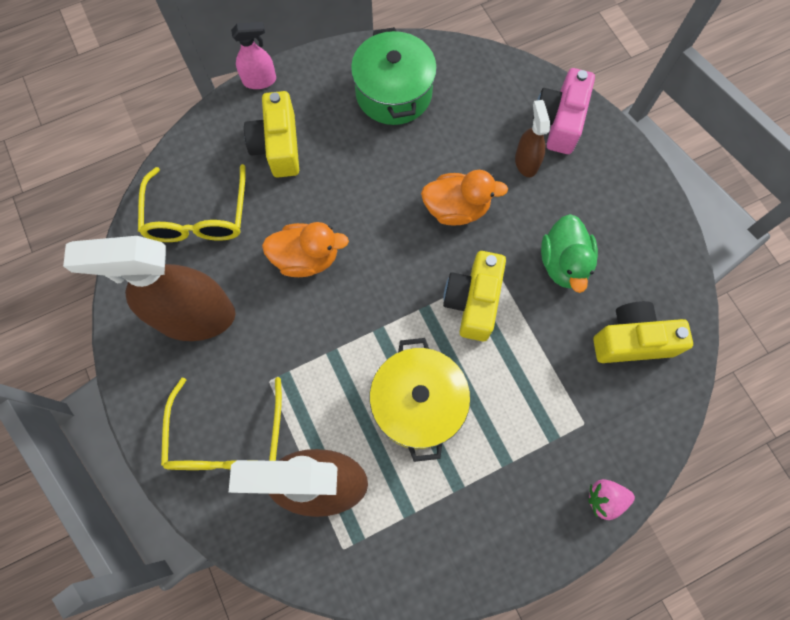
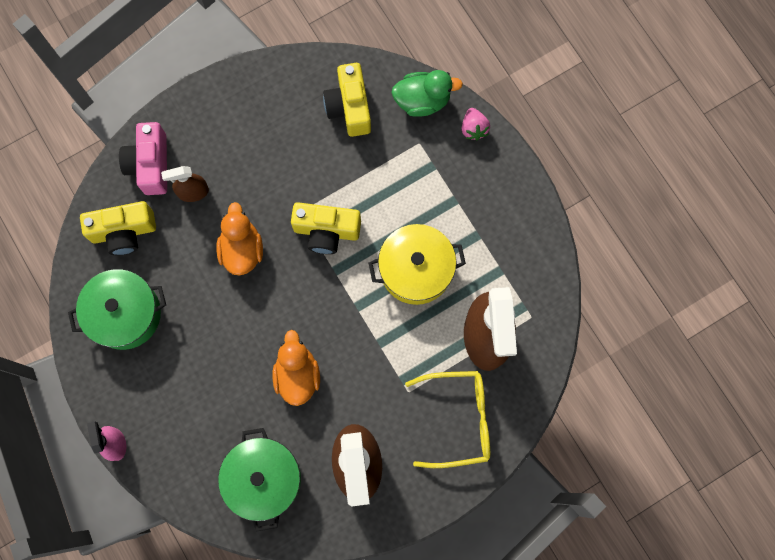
camera: 95 degrees left, 5 degrees up
(198, 217) = (264, 479): yellow glasses -> green pot
(278, 146) = (187, 415): yellow camera -> yellow camera (124, 232)
(559, 121) = (150, 165): pink camera -> pink camera turned 75 degrees clockwise
(563, 263) = (287, 160): green duck -> green duck (422, 100)

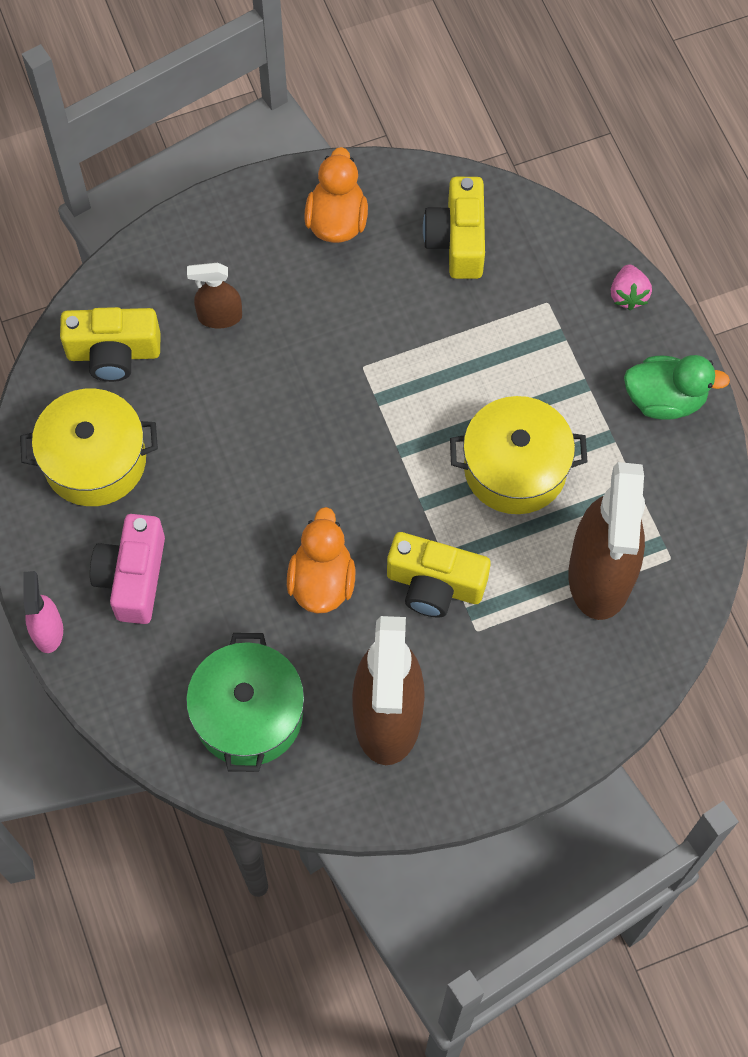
camera: 10 degrees right, 10 degrees down
(125, 314) = (95, 460): green pot -> yellow pot
(150, 165) = (167, 272): pink camera -> pink camera (133, 577)
(242, 249) = (274, 402): orange duck -> orange duck (337, 221)
(326, 231) = (397, 397): yellow camera -> yellow camera (435, 584)
(422, 100) = (561, 247): green duck -> green duck (664, 399)
(458, 419) = (543, 680): yellow glasses -> none

